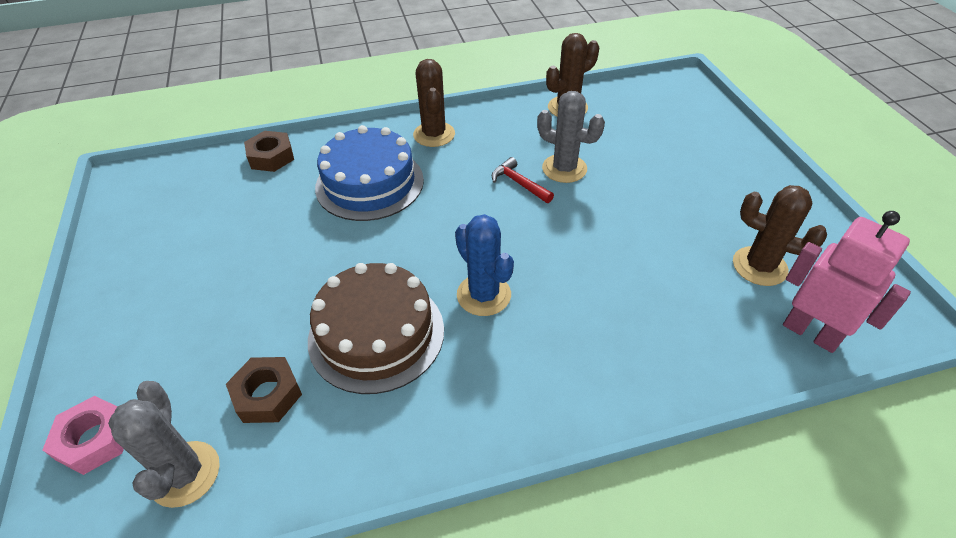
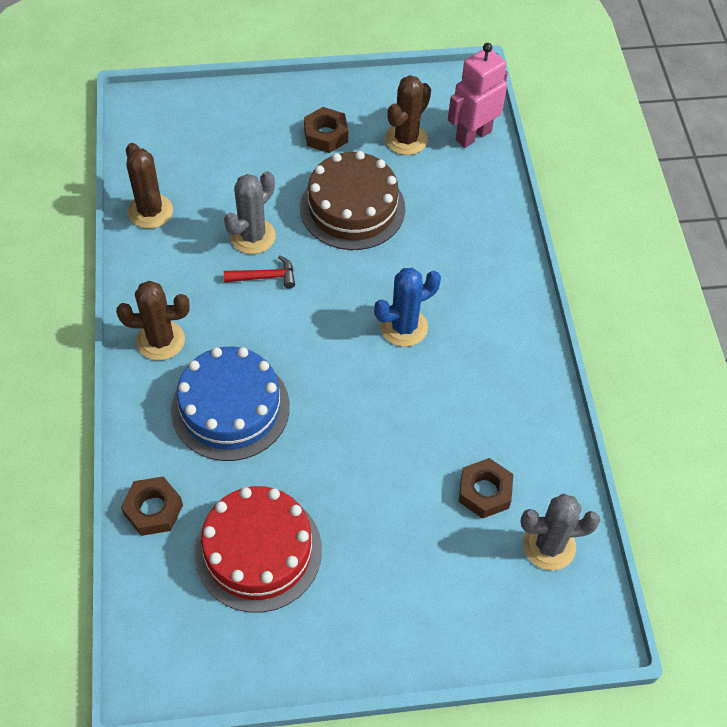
camera: 85 degrees left, 10 degrees up
(95, 439) = (513, 622): pink nut -> none
(223, 221) = (258, 551): none -> red cake
(376, 334) = (433, 410): brown cake -> brown cake (352, 208)
(519, 183) = (265, 277): red hammer -> red hammer turned 150 degrees counterclockwise
(722, 200) = (326, 135): none -> brown nut

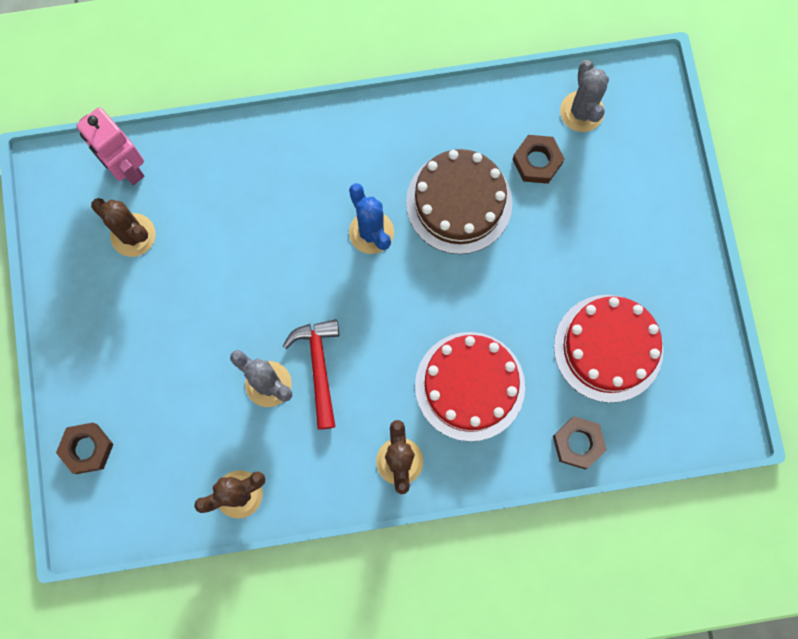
camera: 90 degrees left, 20 degrees up
(230, 408) = (470, 386): blue cake -> red cake
(265, 277) = (319, 367): red hammer -> red hammer, size x1.53
(326, 135) = (128, 319): brown nut -> brown nut (87, 449)
(352, 208) = (228, 286): brown cake -> brown cake (459, 202)

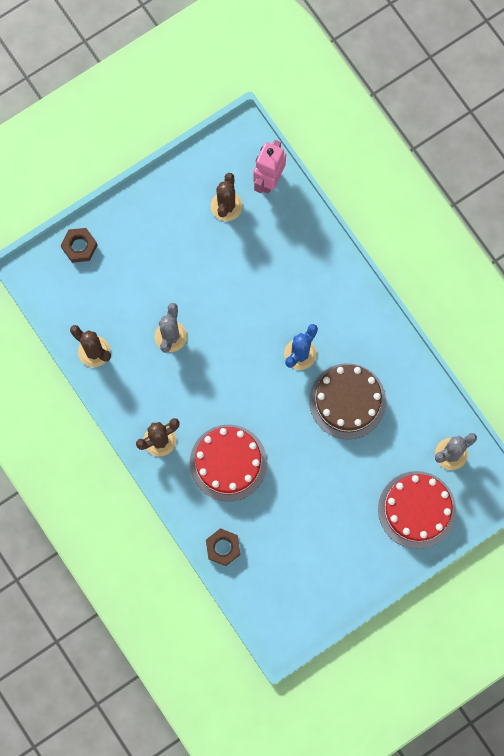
camera: 65 degrees right, 0 degrees up
(319, 367) = (196, 362): red hammer -> none
(537, 162) = (400, 439): brown nut -> none
(608, 348) = (295, 540): red cake -> red cake (417, 510)

